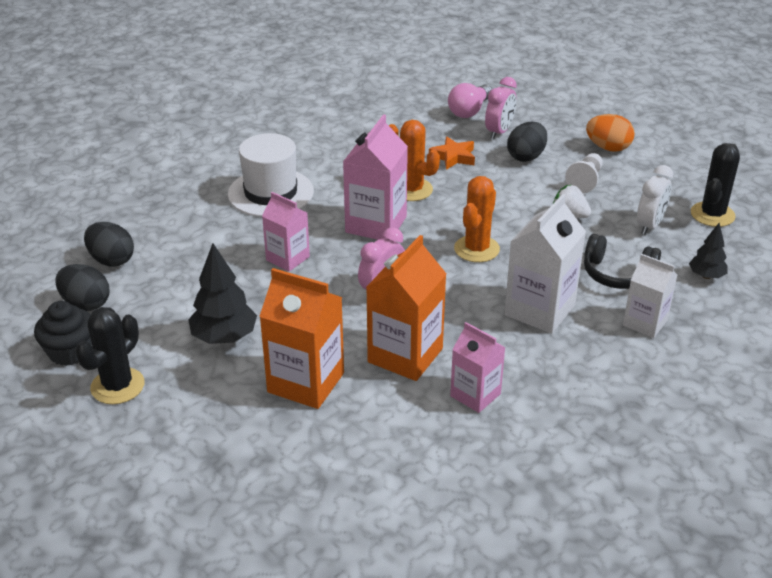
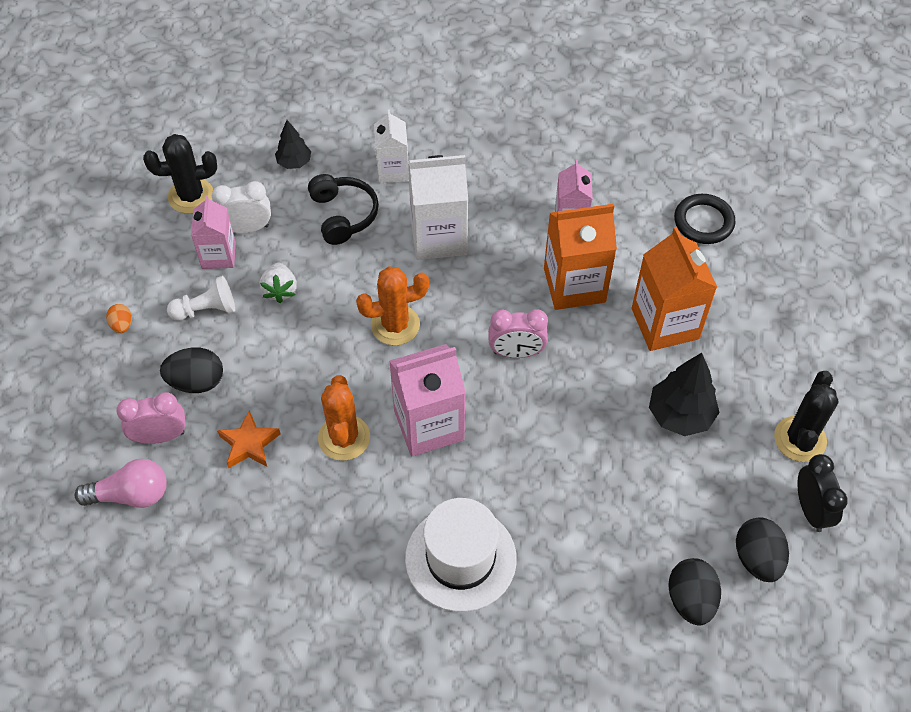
camera: 130 degrees left, 20 degrees up
(70, 352) = (810, 510): black cupcake -> black clock
(117, 386) = (800, 439): black cactus -> black cactus turned 60 degrees counterclockwise
(287, 258) = (544, 455): pink carton -> pink carton (218, 255)
(374, 484) = (703, 222): none -> black ring
(608, 148) = (122, 325): orange egg -> orange egg, size x0.55

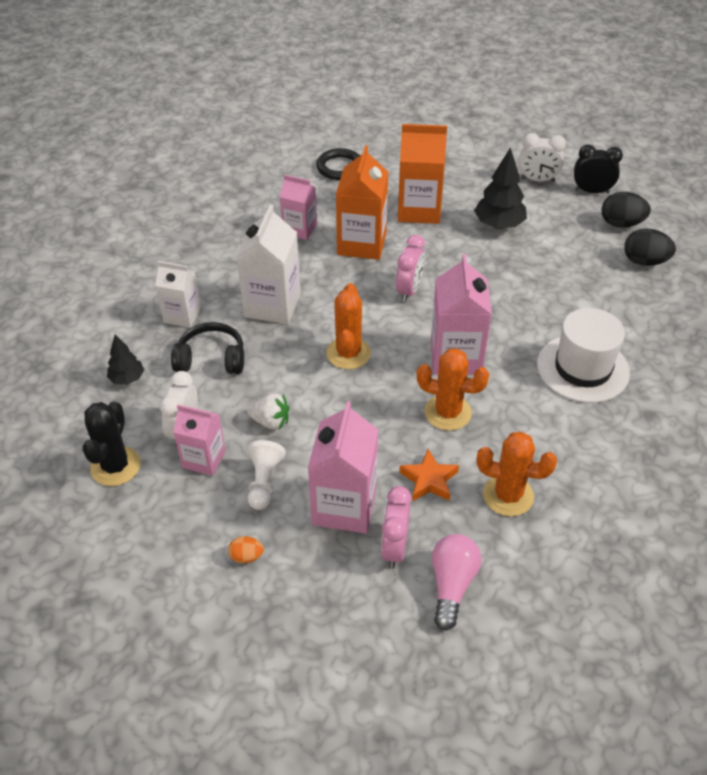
camera: 70 degrees left, 10 degrees down
(196, 382) = (344, 506): black egg -> pink carton
(250, 520) = (508, 495): none -> orange cactus
(800, 439) = (537, 180): black cactus -> white clock

